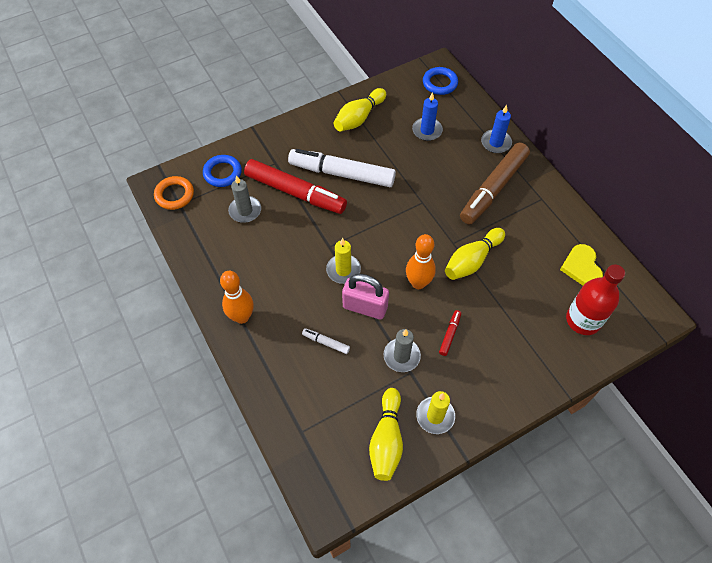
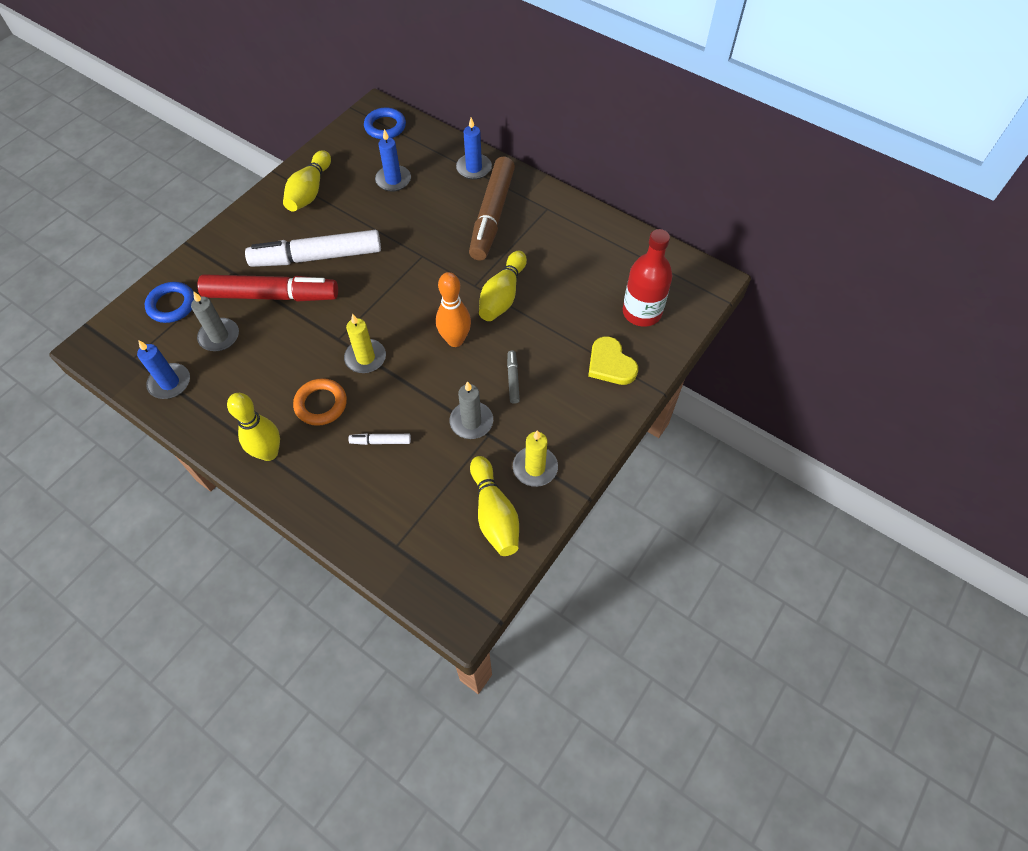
camera: 25 degrees left, 0 degrees up
(174, 195) = (121, 350): orange ring -> orange ring (321, 404)
(196, 233) = (170, 383): none -> blue candle
(242, 317) = (269, 453): orange bowling pin -> yellow bowling pin
(365, 307) = (408, 387): pink padlock -> none
(450, 334) = (513, 379): red marker -> grey marker
(581, 267) = (617, 261): yellow heart -> yellow heart (610, 364)

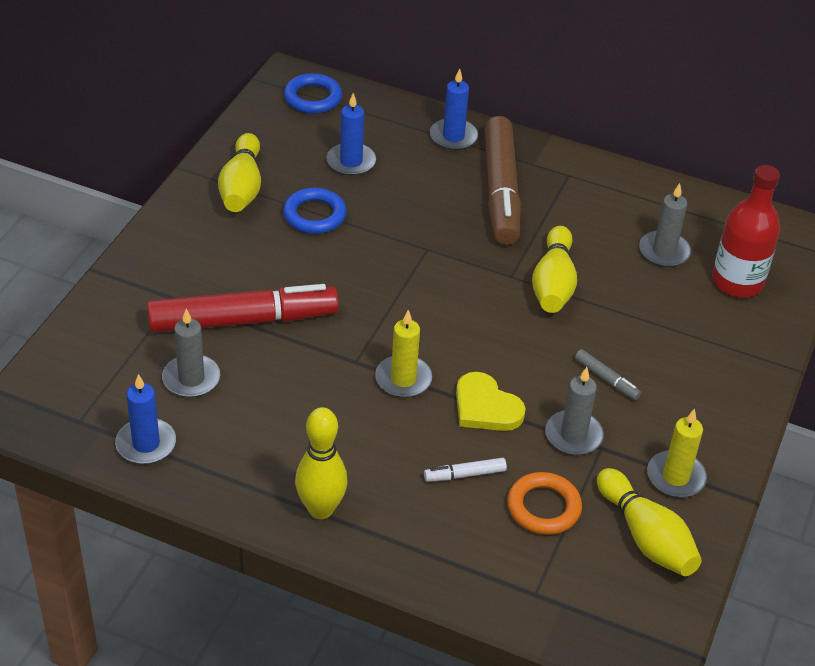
camera: 15 degrees left, 15 degrees down
(172, 305) = (107, 348): blue ring -> blue ring (314, 215)
(317, 257) = (286, 266): white marker -> none
(321, 404) = (366, 442): orange ring -> orange ring (543, 507)
(455, 340) = (513, 343): orange bowling pin -> none
(513, 379) = (606, 379): grey marker -> grey marker turned 150 degrees clockwise
(595, 280) = (664, 251): none -> grey candle
(610, 364) = (722, 346): yellow heart -> yellow heart (485, 407)

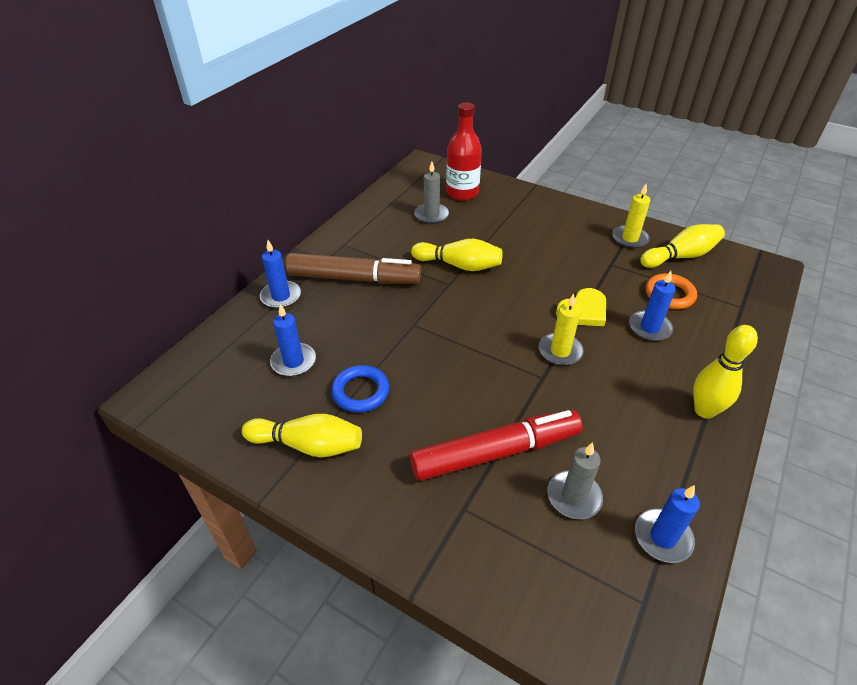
camera: 80 degrees left, 0 degrees up
(243, 320) = (496, 452): red marker -> red marker turned 75 degrees clockwise
(312, 98) = (190, 382): blue ring -> none
(465, 474) = (649, 328): white marker -> blue candle
(573, 435) = (603, 274): grey candle -> none
(606, 379) = (551, 254): grey marker -> none

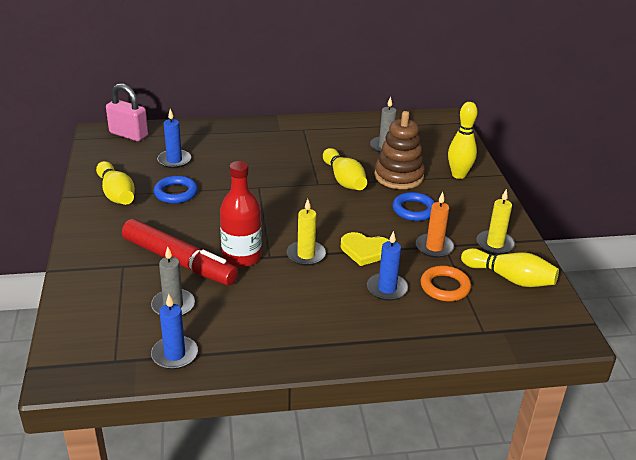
camera: 50 degrees right, 10 degrees down
(190, 373) = (128, 134): none -> pink padlock
(281, 296) = (223, 131): blue candle -> none
(354, 278) = (274, 147): brown marker -> none
(462, 193) = (434, 148): red bottle -> red bottle (241, 257)
(486, 233) = (399, 176): none -> brown stacking toy
(545, 252) = (414, 210): none -> blue ring
(609, 270) = (434, 247): none -> orange candle
(704, 410) = (321, 342): yellow bowling pin -> yellow bowling pin (458, 175)

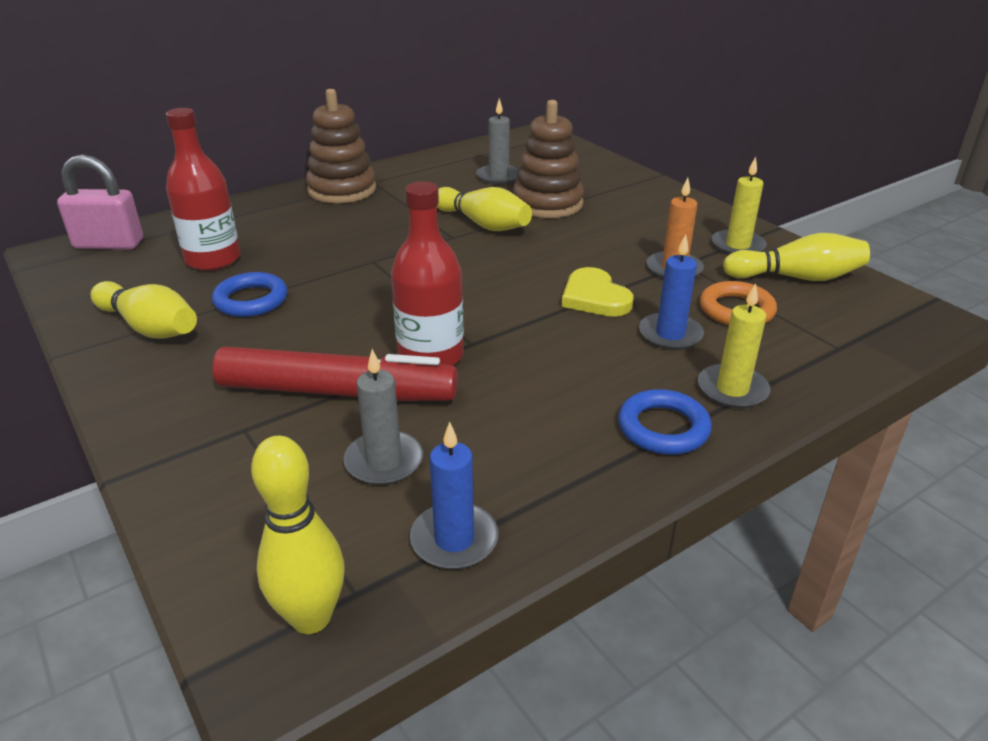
camera: 25 degrees left, 0 degrees up
(174, 160) = (213, 259): blue candle -> red bottle
(280, 131) = (342, 190): none -> brown stacking toy
(306, 255) = (521, 326): yellow candle -> yellow candle (732, 389)
(365, 251) = (594, 297): yellow heart -> yellow heart turned 75 degrees clockwise
(414, 210) = (604, 235): blue ring -> blue ring (663, 428)
(458, 175) = (616, 185): yellow bowling pin -> yellow bowling pin (311, 617)

